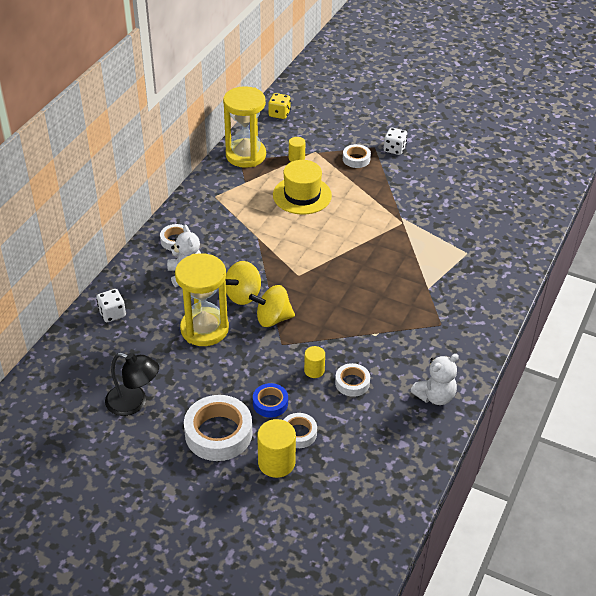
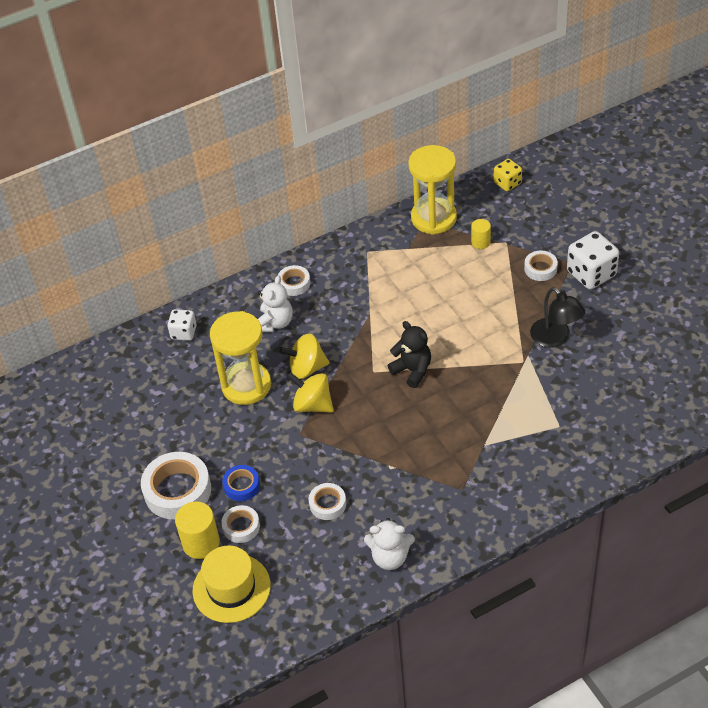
camera: 40 degrees right, 5 degrees up
(134, 403) = (135, 426): black lamp -> black lamp (555, 338)
(302, 195) = (450, 287): yellow hat -> yellow hat (231, 588)
(314, 370) = (305, 474): yellow cylinder -> none
(328, 262) = (412, 370): none -> black teddy bear
(394, 149) = (591, 274): white dice -> white dice, size x1.66

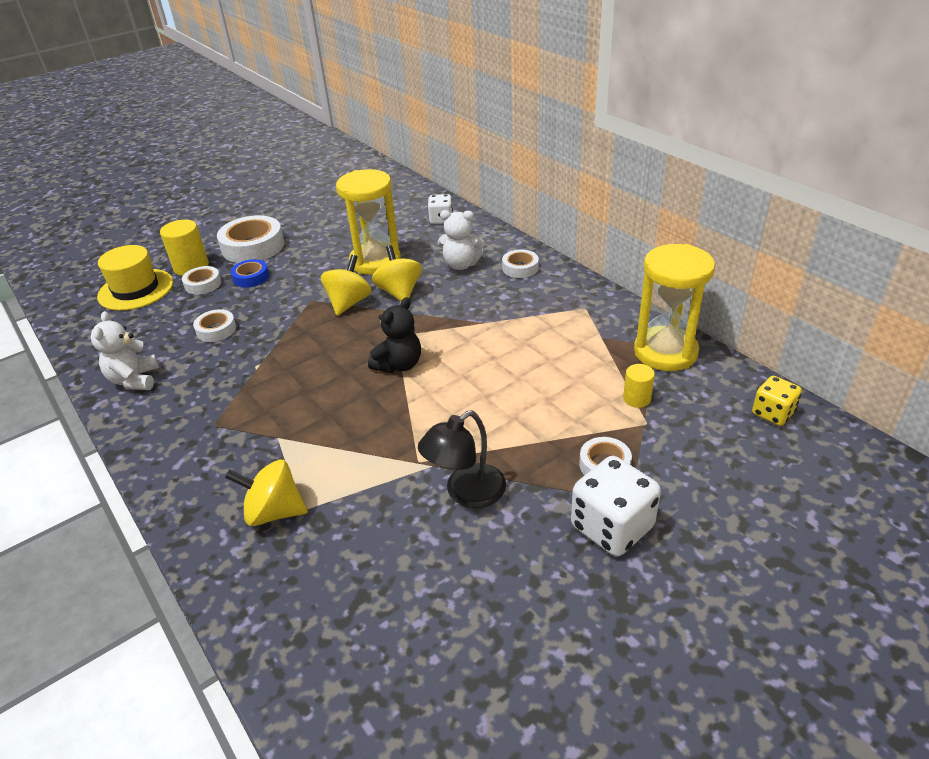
camera: 80 degrees right, 10 degrees down
(559, 441) = (274, 512): none -> yellow spinning top

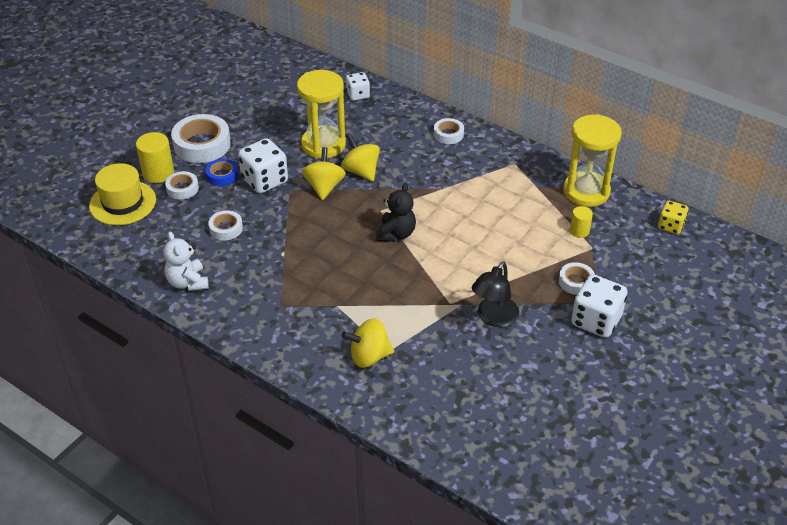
camera: 20 degrees left, 5 degrees up
(290, 288) = (264, 180): none -> white dice
(461, 265) = (398, 138): white teddy bear -> none

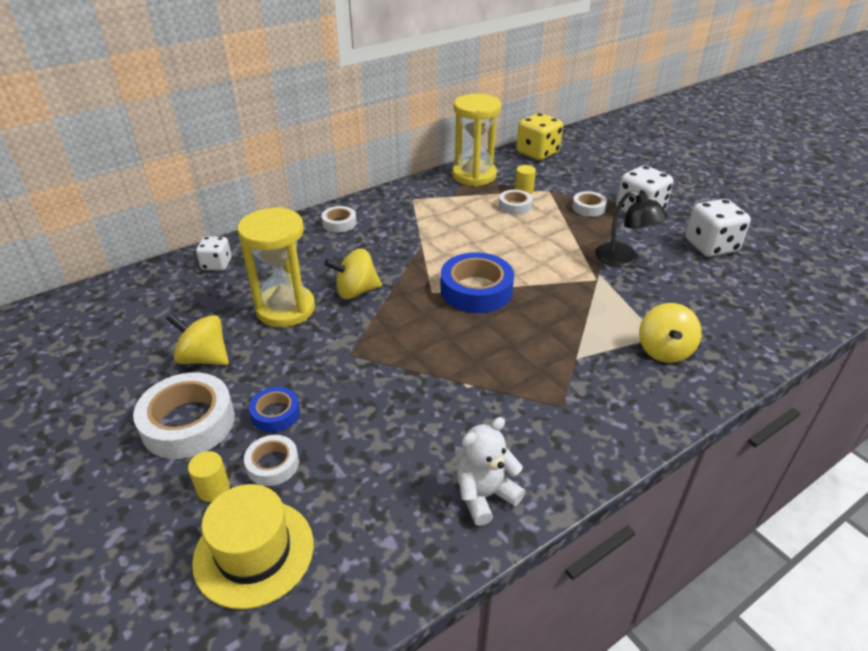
camera: 70 degrees left, 5 degrees down
(158, 173) = (213, 489): yellow cylinder -> yellow cylinder, size x0.59
(188, 282) = (485, 495): white teddy bear -> white teddy bear turned 150 degrees clockwise
(226, 228) = (391, 431): white tape -> white tape (515, 206)
(264, 180) = (316, 373): white dice -> white dice (711, 246)
(324, 187) = (364, 325): yellow spinning top -> yellow spinning top (204, 358)
(396, 234) = (476, 290): black teddy bear -> blue tape
(670, 226) = (537, 153): yellow dice -> yellow dice, size x1.66

